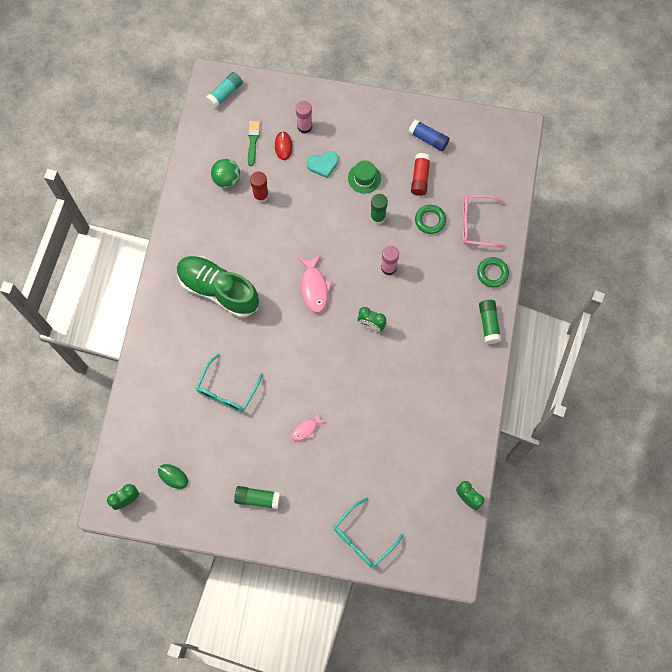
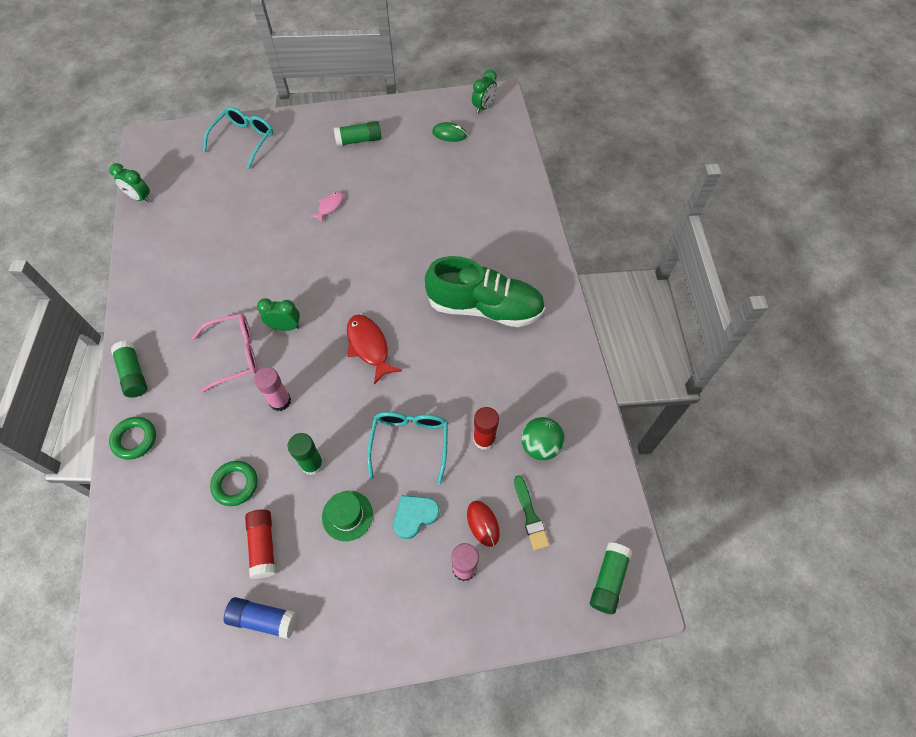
camera: 160 degrees right, 10 degrees down
(225, 94) = (608, 580): turquoise glue stick -> green glue stick
(227, 390) = (429, 215): turquoise glasses -> turquoise glasses (410, 442)
(314, 287) = (369, 346): pink fish -> red fish
(476, 224) = (165, 502): pink glasses -> pink glasses (235, 354)

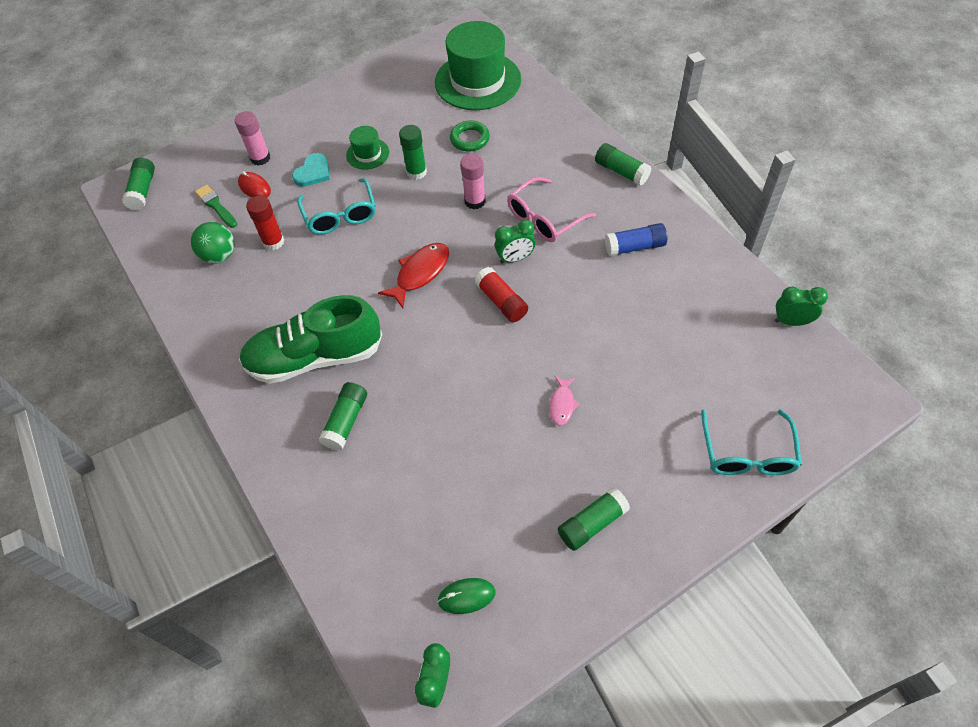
camera: 160 degrees right, 5 degrees down
(135, 439) = (575, 134): green ring -> none
(168, 576) = (477, 81): none -> green hat
(263, 545) = (421, 117): red glue stick -> red glue stick (501, 301)
(263, 618) = (395, 86): blue glue stick -> blue glue stick (635, 247)
(369, 346) = (420, 273): red fish -> red fish turned 90 degrees counterclockwise
(479, 251) = (346, 421): none -> green glue stick

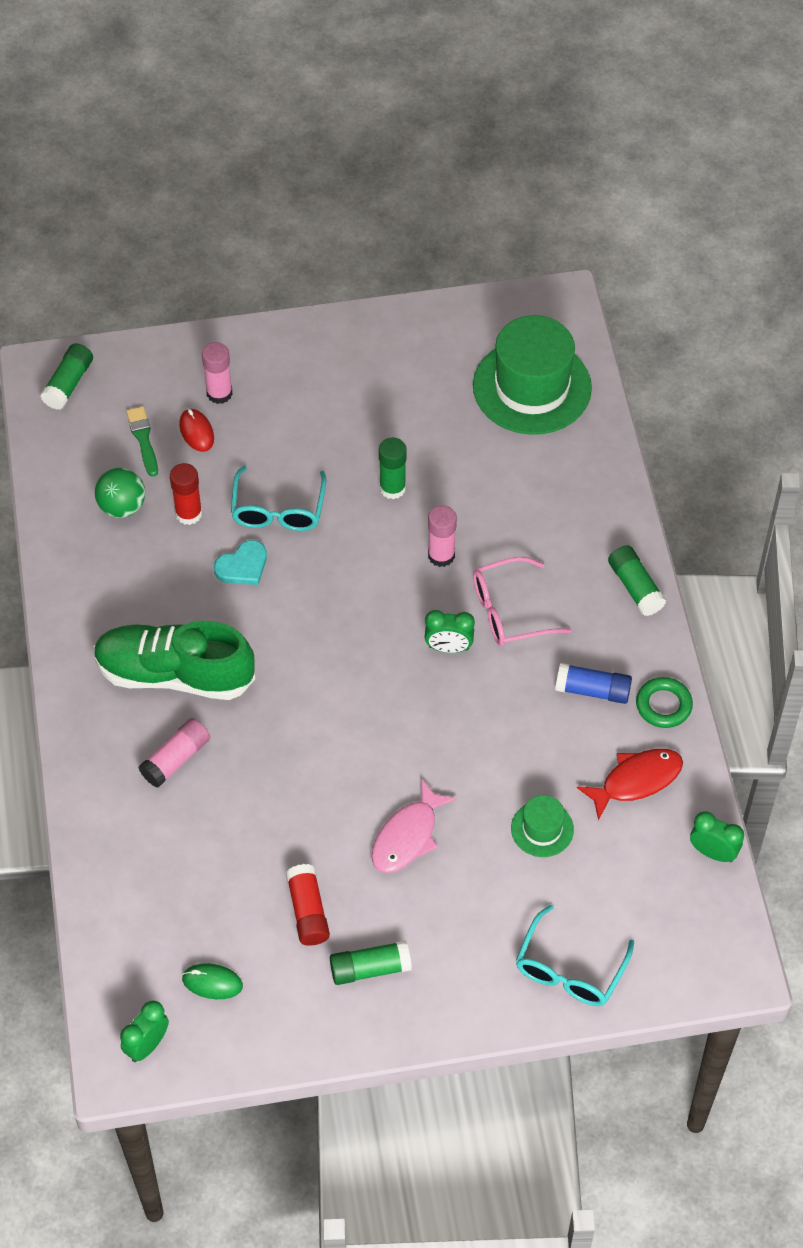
camera: 20 degrees right, 0 degrees up
(313, 172) = (272, 439): turquoise heart -> turquoise heart (243, 566)
(346, 421) = (176, 759): green glue stick -> pink glue stick
(367, 154) = (347, 439): green hat -> green hat (542, 829)
(420, 273) = (333, 621): red fish -> red fish (636, 780)
(469, 139) = (478, 468): green ring -> green ring (663, 705)
(501, 301) = (405, 693): red glue stick -> red glue stick (308, 911)
(562, 404) = (407, 836): pink fish -> pink fish, size x1.70

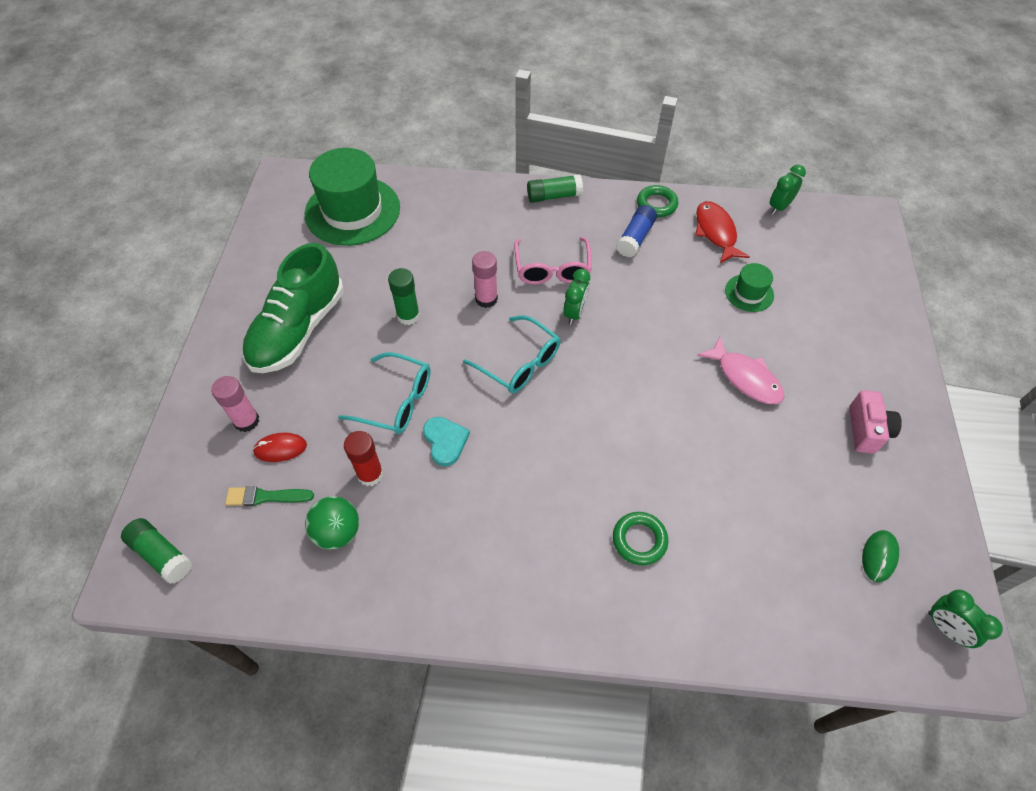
camera: 75 degrees left, 0 degrees up
(175, 674) = (546, 522): green shoe -> green shoe (298, 330)
(176, 759) = (639, 540): pink glue stick -> green ring
(308, 911) = (810, 464): red glue stick -> none
(370, 968) = (866, 430): green glue stick -> pink camera
(569, 970) = (870, 304): turquoise glasses -> turquoise glasses (520, 363)

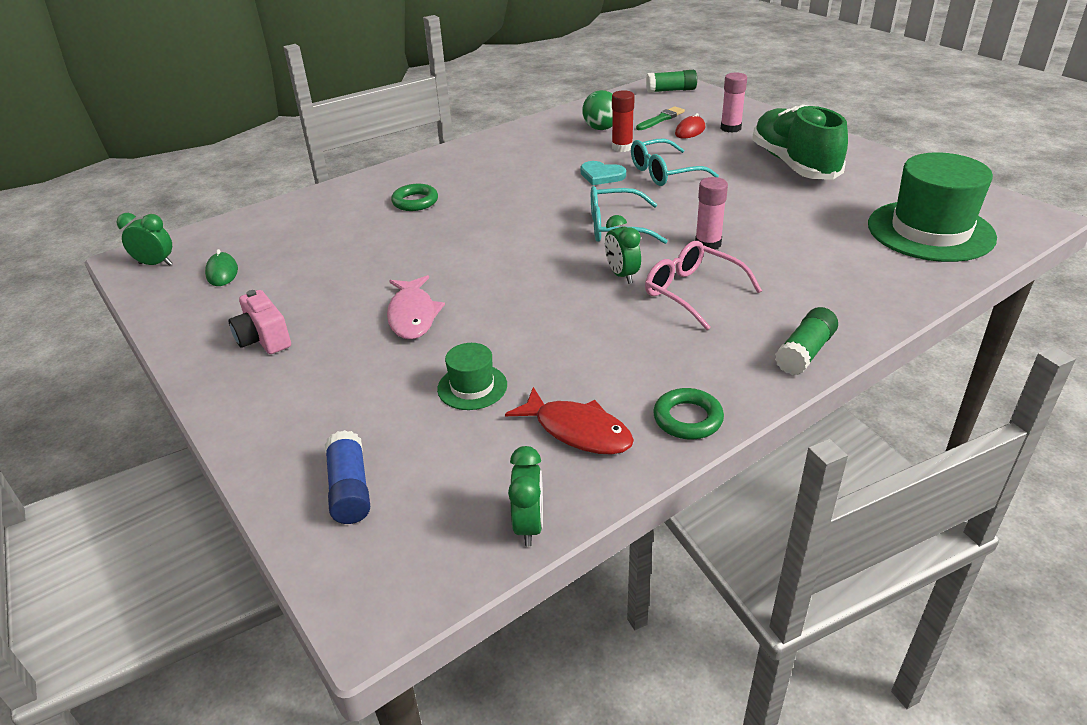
camera: 140 degrees right, 20 degrees down
(408, 316) = (742, 205): green glue stick -> none
(635, 238) = (658, 366): blue glue stick -> blue glue stick (350, 489)
(745, 378) = (413, 315): pink fish -> pink fish turned 105 degrees counterclockwise

